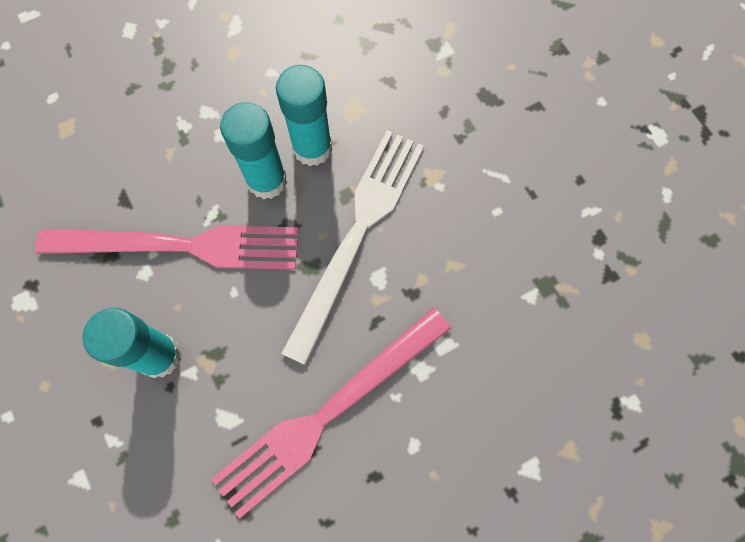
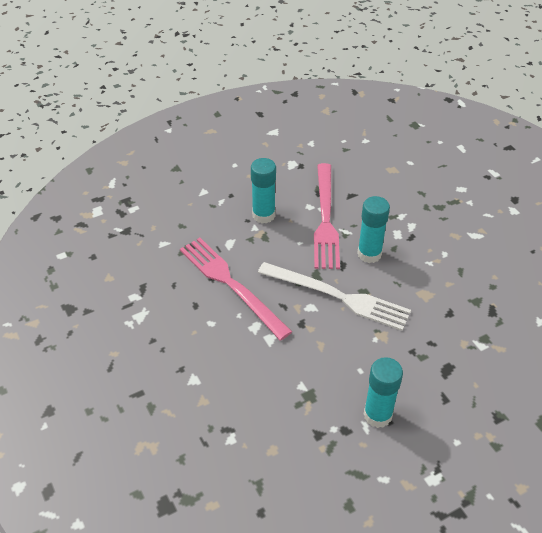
camera: 90 degrees right, 25 degrees down
(312, 148) = (394, 274): turquoise glue stick -> turquoise glue stick (377, 415)

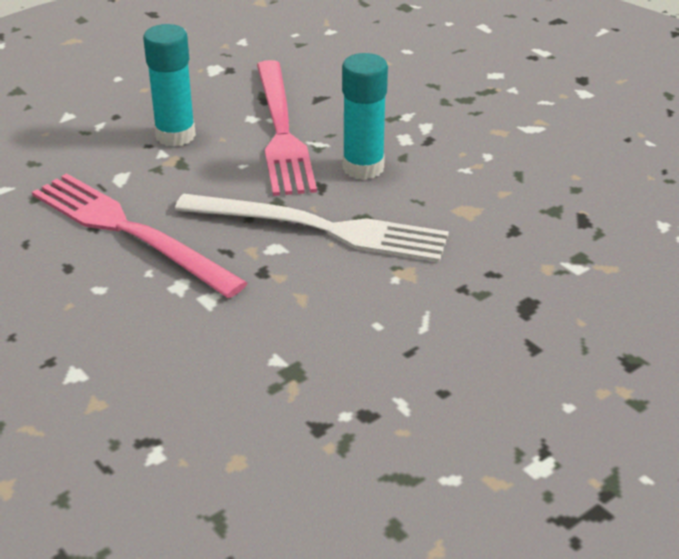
camera: 10 degrees left, 10 degrees down
(377, 415) = (421, 385): turquoise glue stick -> none

